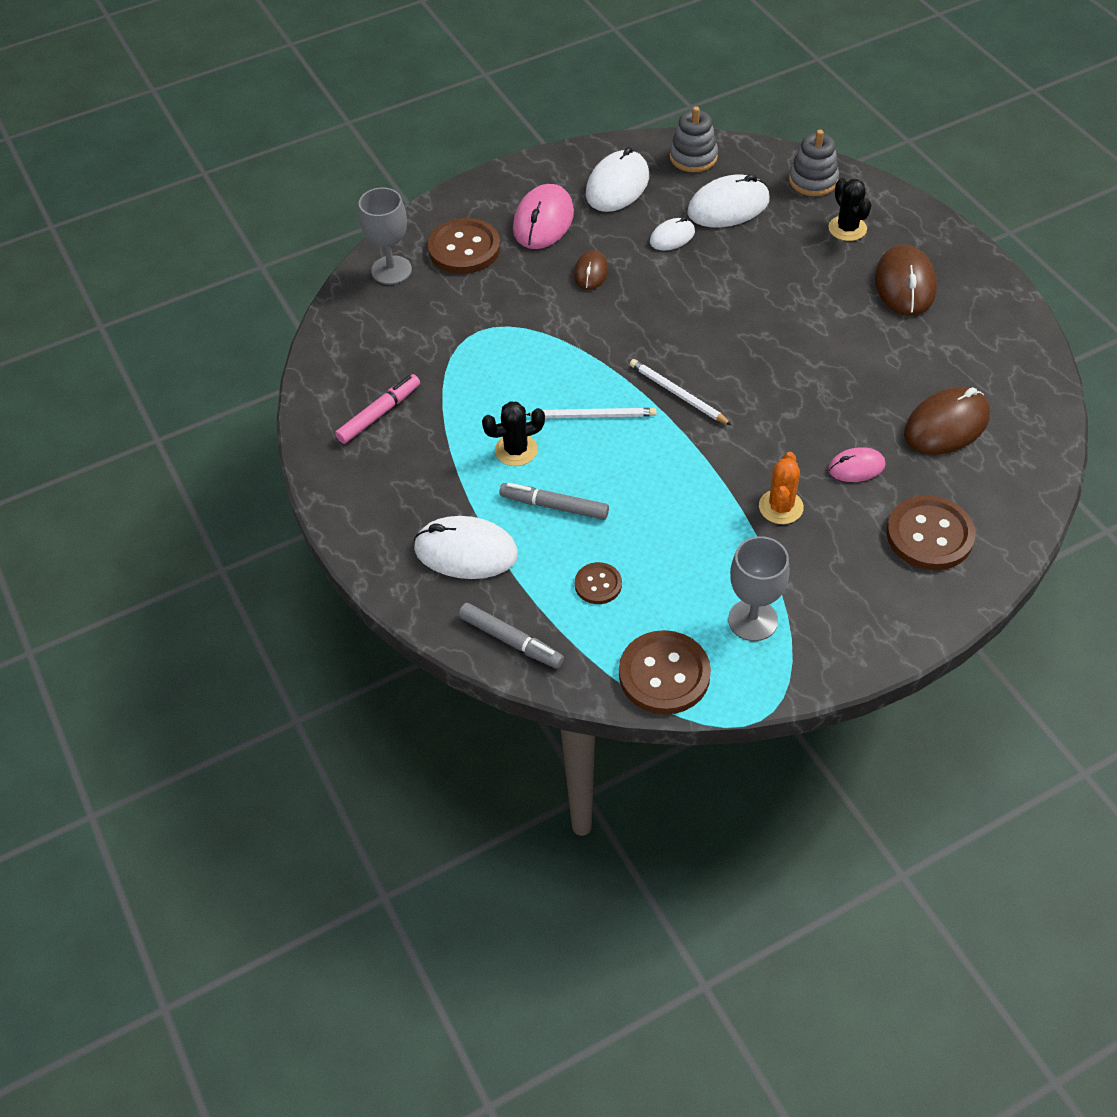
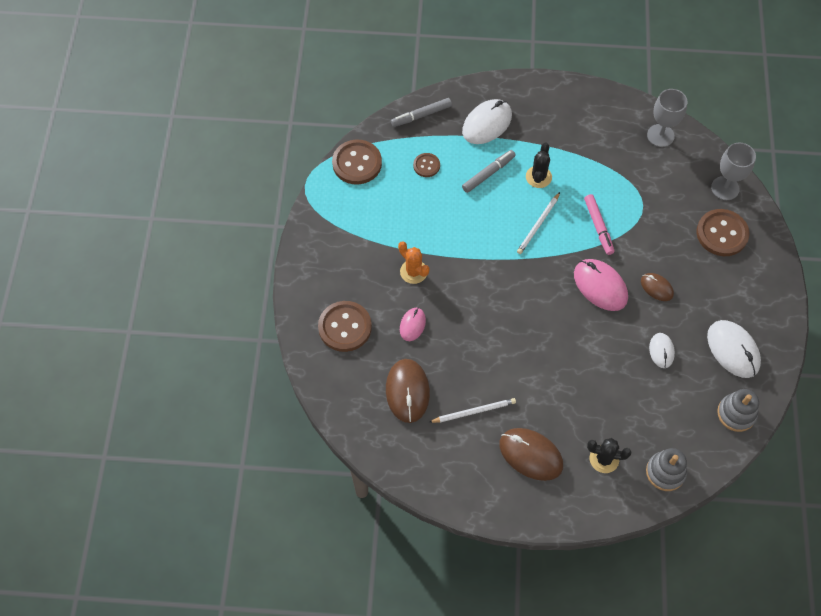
camera: 120 degrees right, 10 degrees up
(379, 414) = (608, 130): pink marker -> pink marker (598, 227)
(543, 221) = (722, 288): pink mouse -> pink mouse (600, 286)
(677, 394) = (526, 273): white pencil -> white pencil (474, 411)
(728, 207) = (670, 402): white mouse -> none
(752, 620) = (357, 216): grey goblet -> grey goblet (660, 135)

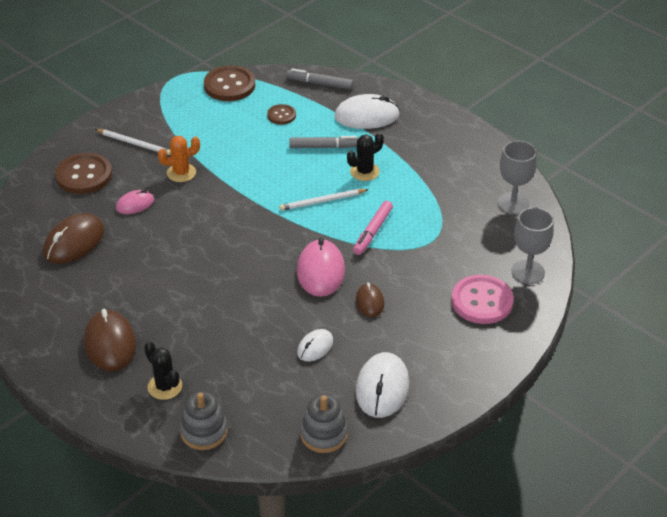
camera: 40 degrees right, 20 degrees down
(413, 272) = (181, 173): orange cactus -> orange cactus turned 75 degrees clockwise
(474, 411) = (105, 286): white pencil -> white pencil (134, 143)
(722, 234) = (482, 301): brown button -> pink button

